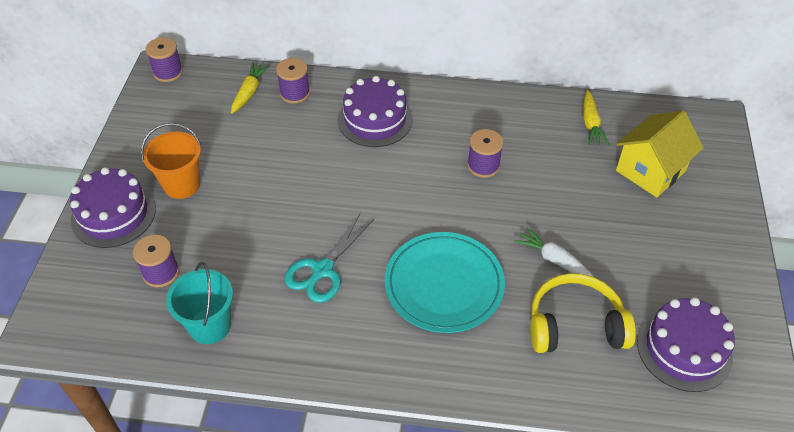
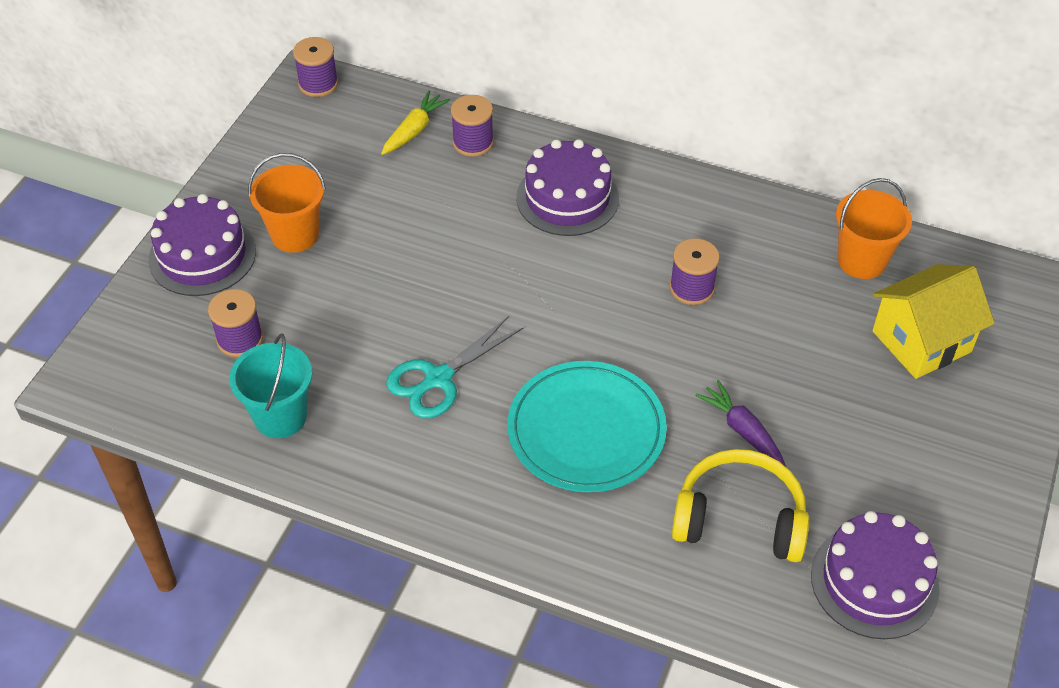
camera: 15 degrees right, 0 degrees up
(554, 259) = (742, 430): white carrot -> purple carrot
(590, 124) = (862, 260): yellow carrot -> orange bucket

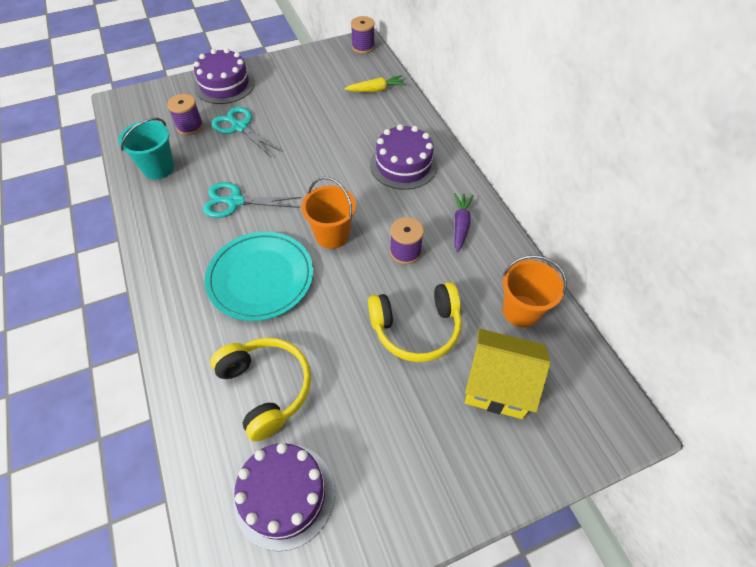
camera: 45 degrees right, 5 degrees up
(295, 235) = (268, 100): orange bucket -> orange bucket (332, 235)
(309, 293) = (240, 127): none -> turquoise scissors
(473, 142) = (394, 111): purple spool -> none
(742, 430) = (331, 344): purple carrot -> purple carrot (460, 225)
(796, 351) = (416, 328): none -> yellow headphones

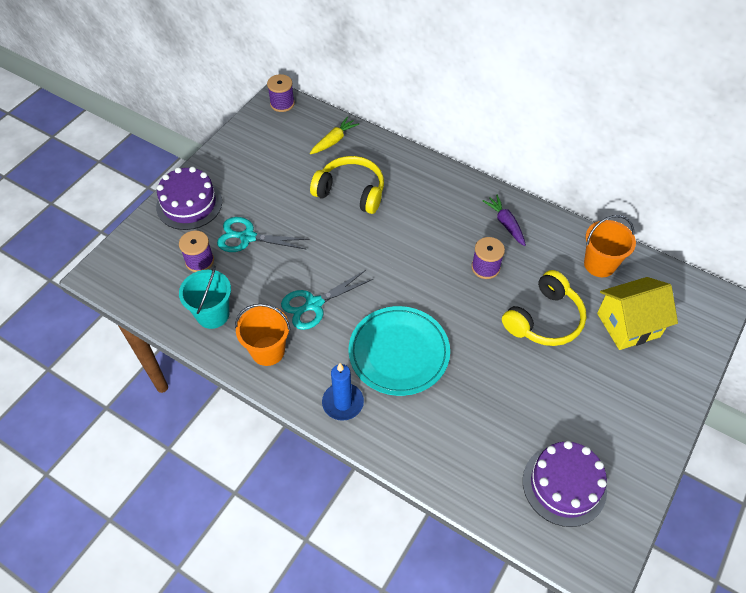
camera: 35 degrees left, 0 degrees up
(177, 290) = (343, 403): none -> blue candle
(266, 388) = (484, 427): yellow headphones -> yellow headphones (351, 191)
(332, 235) = (420, 286): orange bucket -> orange bucket (268, 351)
(403, 165) = (419, 197): purple cake -> none

